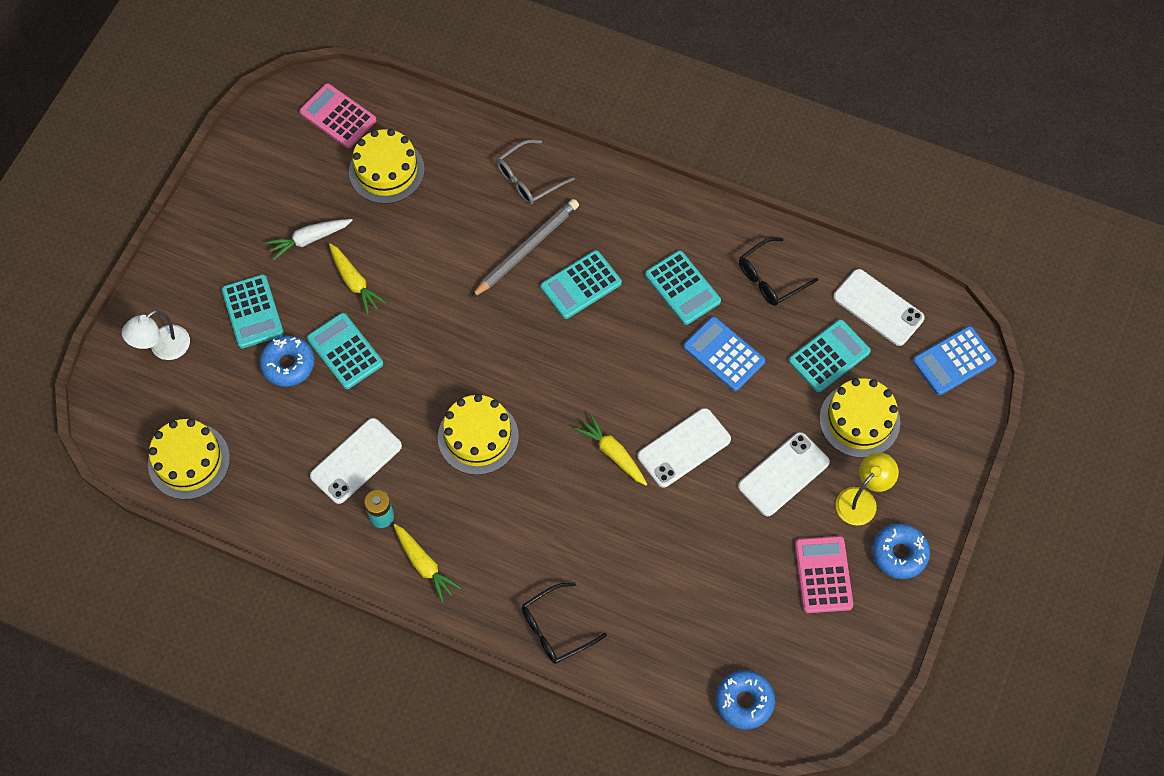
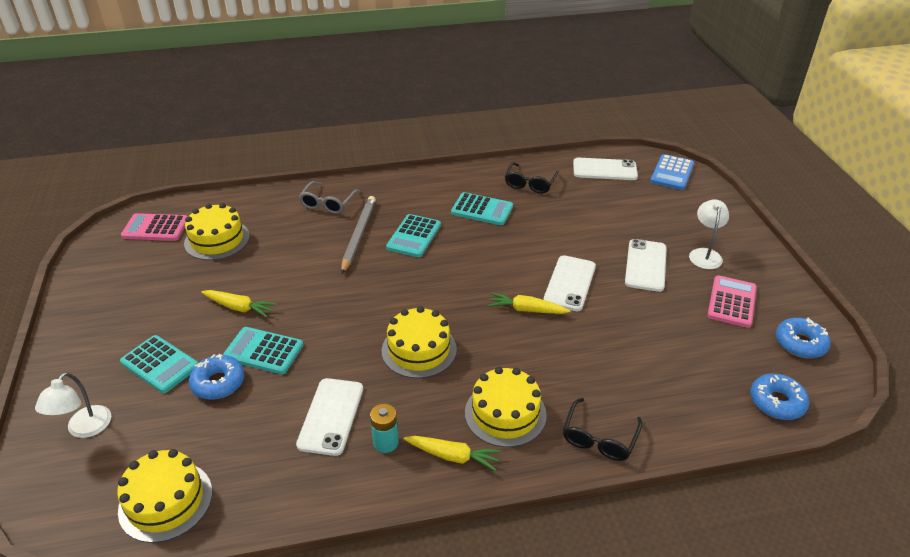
camera: 35 degrees left, 25 degrees down
(309, 239) = (180, 300): white carrot -> none
(724, 354) = (542, 227): blue calculator -> none
(823, 575) = (732, 302): pink calculator -> pink calculator turned 60 degrees clockwise
(829, 356) = (604, 201): turquoise calculator -> none
(859, 420) = (656, 219): yellow cake -> yellow cake (505, 413)
(862, 500) = (704, 254): yellow lamp -> white lamp
(899, 554) = (758, 268): blue donut -> blue donut (800, 343)

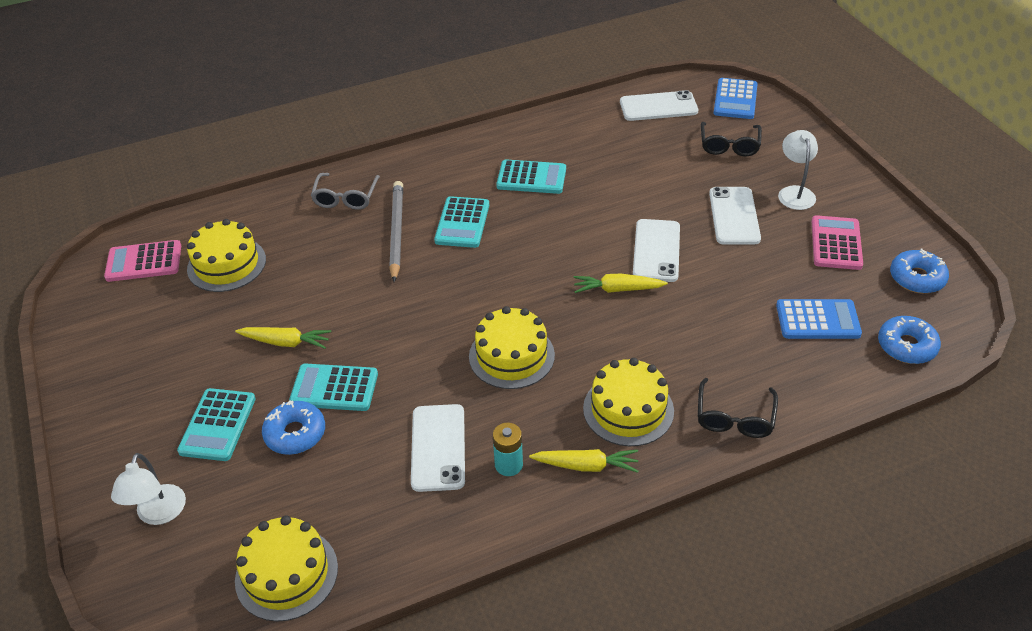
camera: 10 degrees left, 5 degrees up
(160, 364) = (217, 425): turquoise calculator -> turquoise calculator turned 75 degrees clockwise
(530, 183) = (577, 137): black glasses -> black glasses (729, 145)
(698, 365) = (817, 320): none -> blue calculator

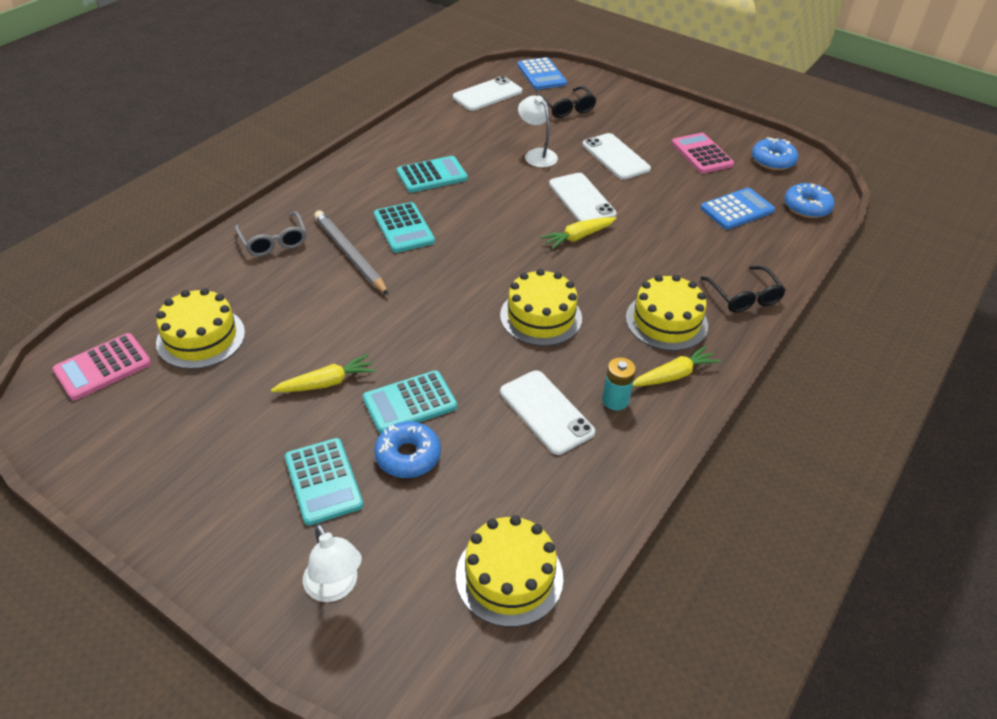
camera: 35 degrees left, 0 degrees up
(794, 192) = (643, 128): white lamp -> white lamp (536, 154)

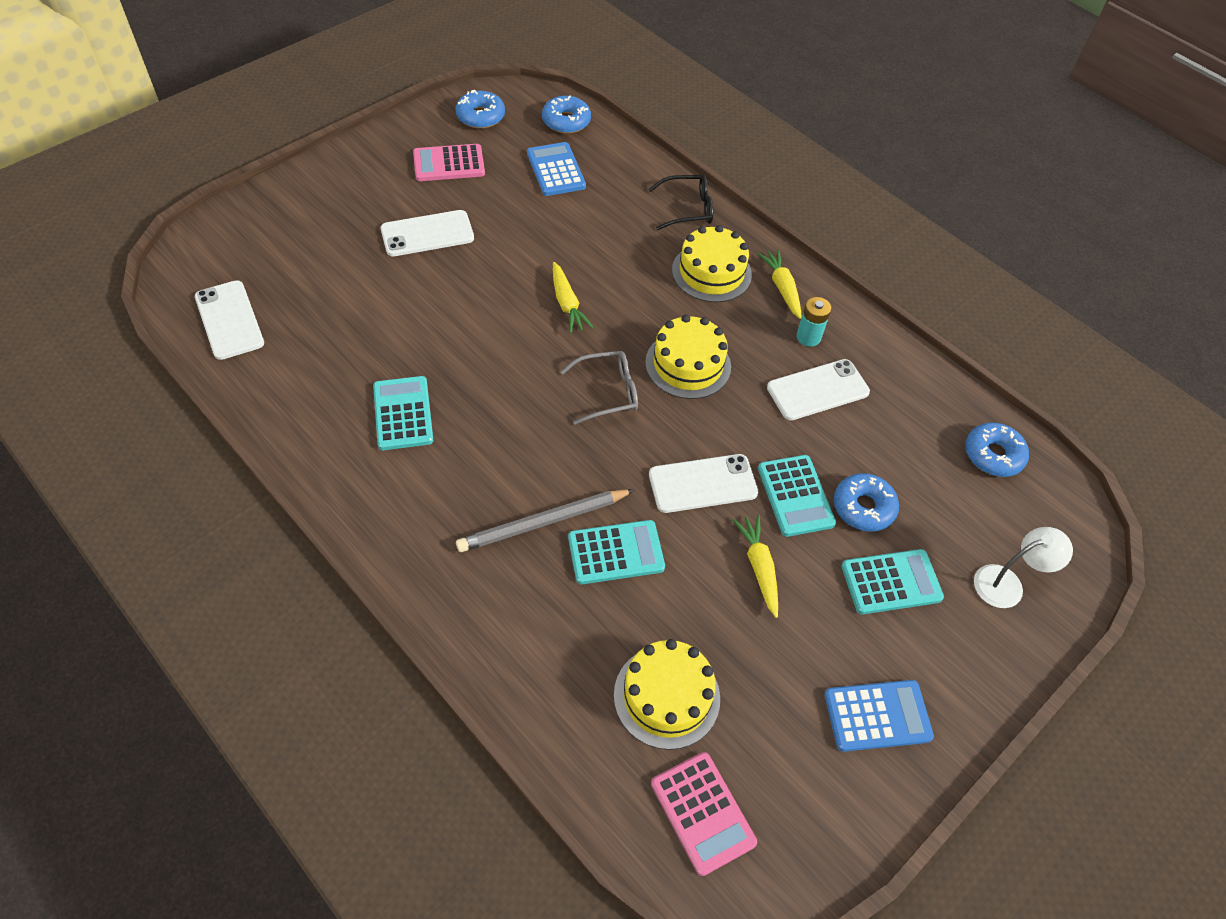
camera: 80 degrees left, 10 degrees up
(274, 241) = (495, 606): grey glasses -> grey glasses (608, 392)
(403, 228) = (506, 460): turquoise calculator -> turquoise calculator (616, 553)
(509, 576) = (993, 455): yellow cake -> blue donut
(536, 154) = (395, 302): white lamp -> none
(541, 75) = (205, 254): blue calculator -> blue calculator (877, 716)
(567, 108) = (302, 249): black glasses -> none
(581, 199) = (499, 284): white phone -> white phone (703, 484)

